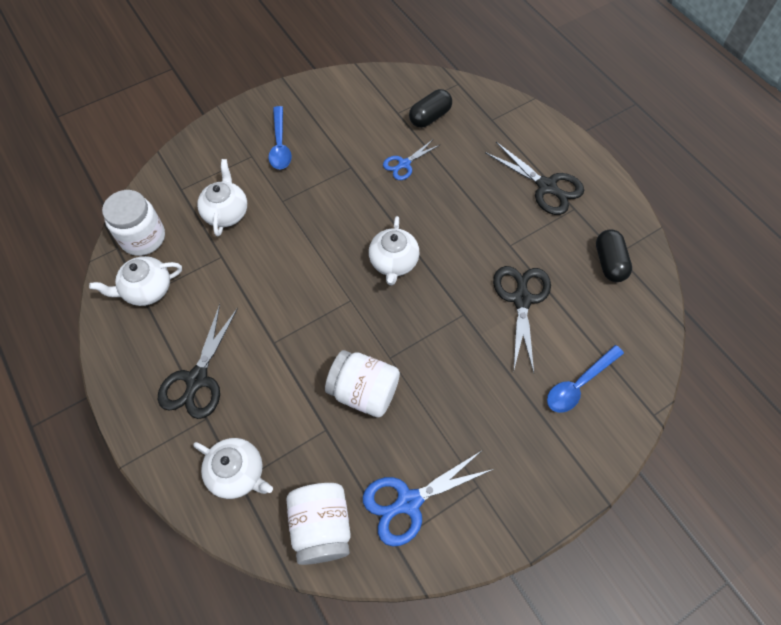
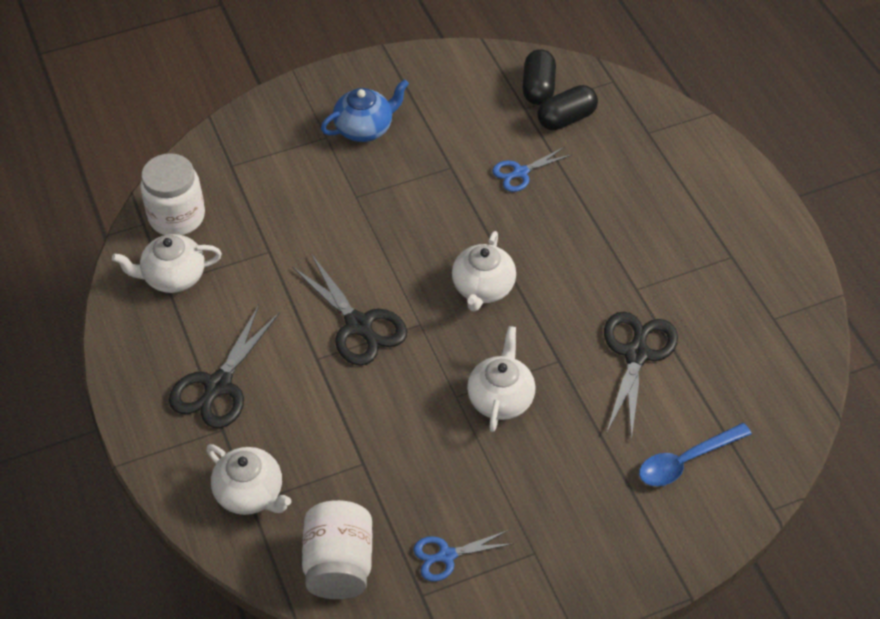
camera: 10 degrees right, 10 degrees down
(226, 212) = (283, 201): white teapot -> white teapot (500, 398)
(280, 145) = (365, 128): blue spoon -> blue teapot
(364, 391) = (416, 429): white jar -> none
(408, 502) = (446, 556): blue scissors -> blue scissors, size x0.61
(547, 187) = (702, 226): black scissors -> black scissors (359, 326)
(609, 262) = (761, 327): black capsule -> black capsule (538, 88)

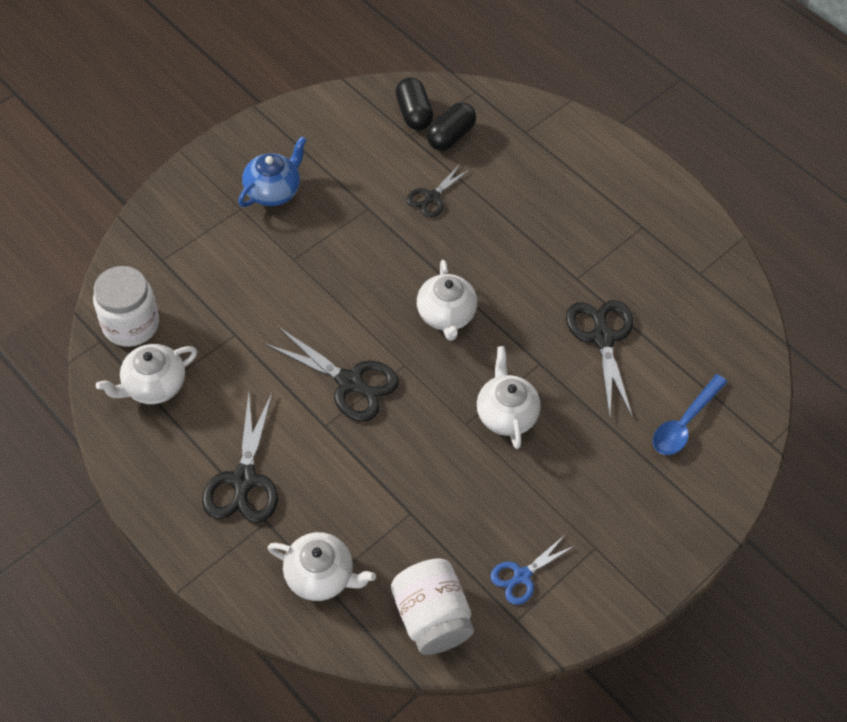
camera: 25 degrees left, 5 degrees up
(520, 173) = (431, 198): blue scissors -> black scissors

